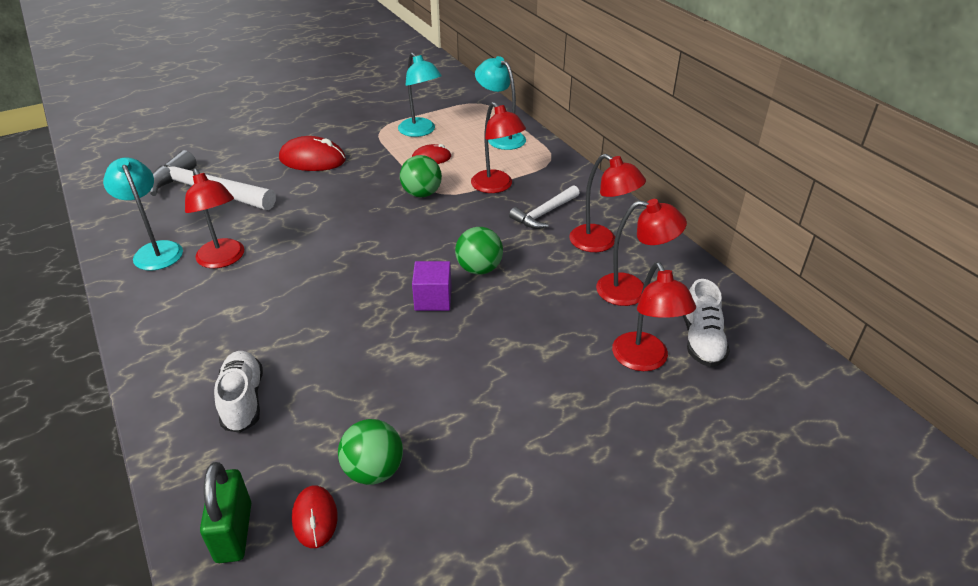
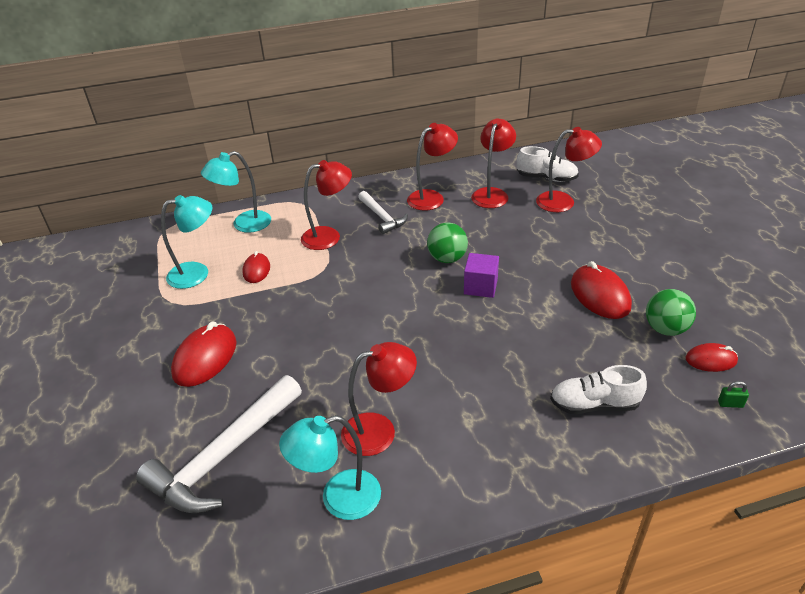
camera: 75 degrees left, 0 degrees up
(234, 532) = (730, 404): green padlock -> green padlock, size x0.44
(422, 194) = (319, 281): green ball -> none
(434, 403) = (600, 295): none -> red mouse

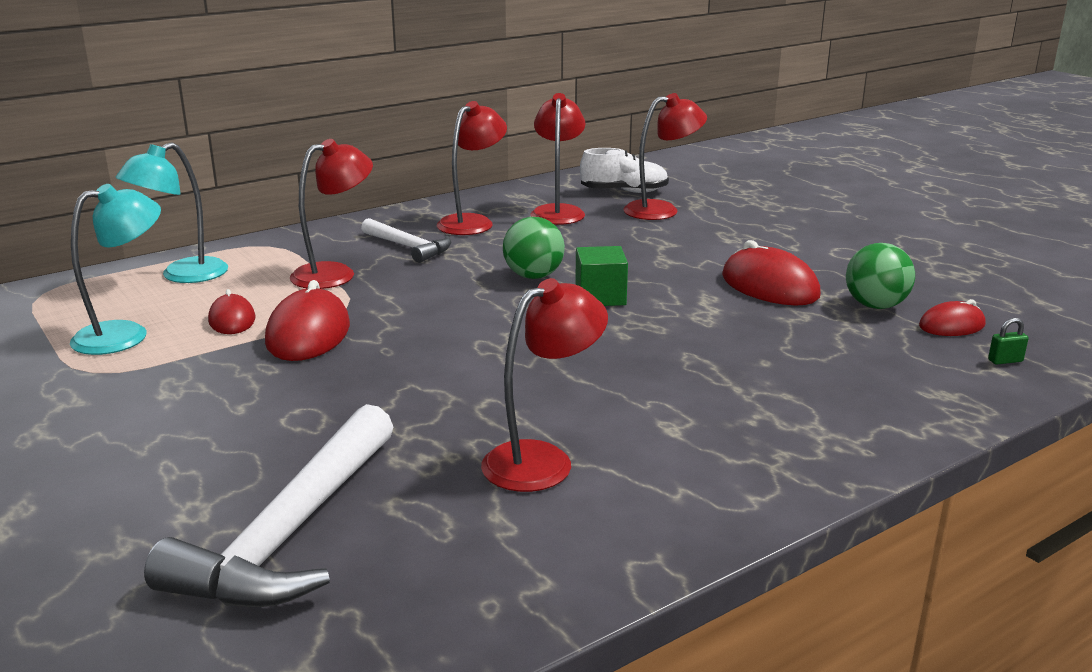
camera: 20 degrees left, 15 degrees down
(205, 358) = (192, 425): red mouse -> red mouse (308, 334)
(339, 498) = (523, 545): turquoise lamp -> none
(480, 286) = (600, 297): purple cube -> green cube
(594, 404) = (836, 386): white shoe -> none

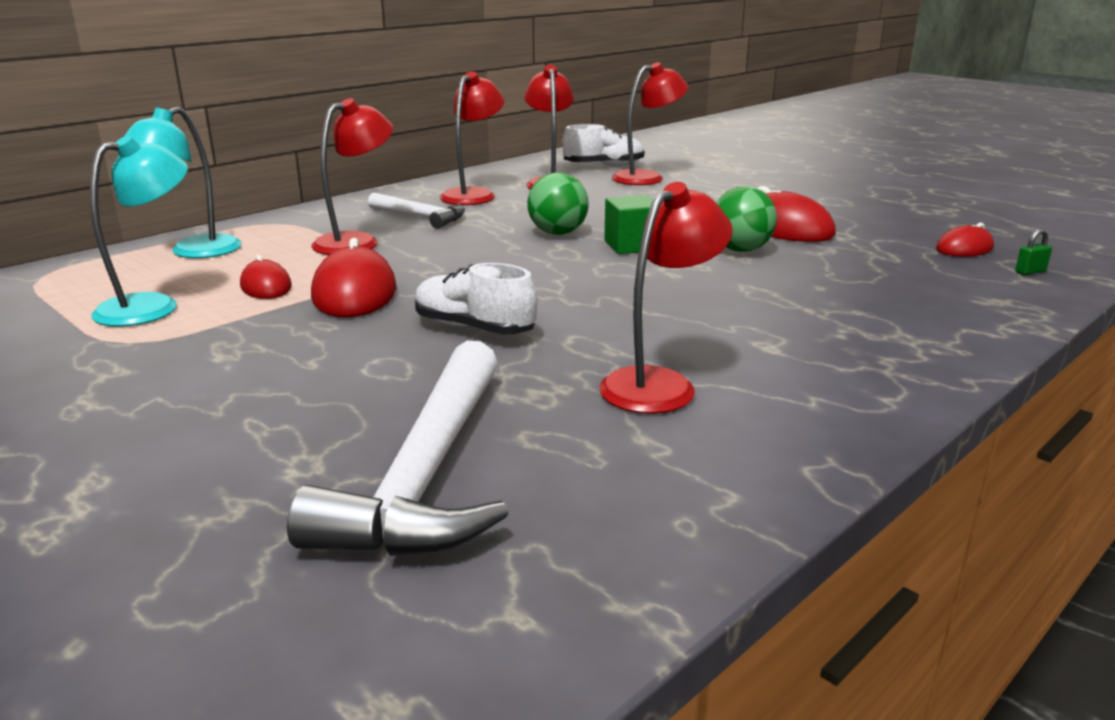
camera: 10 degrees left, 0 degrees up
(400, 383) = (474, 328): none -> white shoe
(875, 306) = (887, 238): green ball -> green ball (740, 250)

